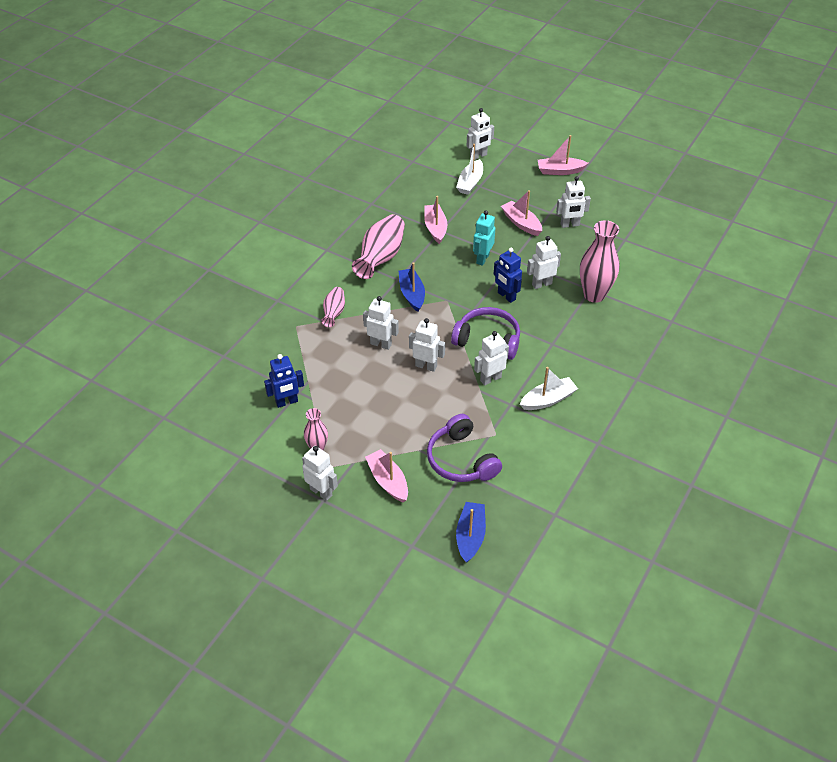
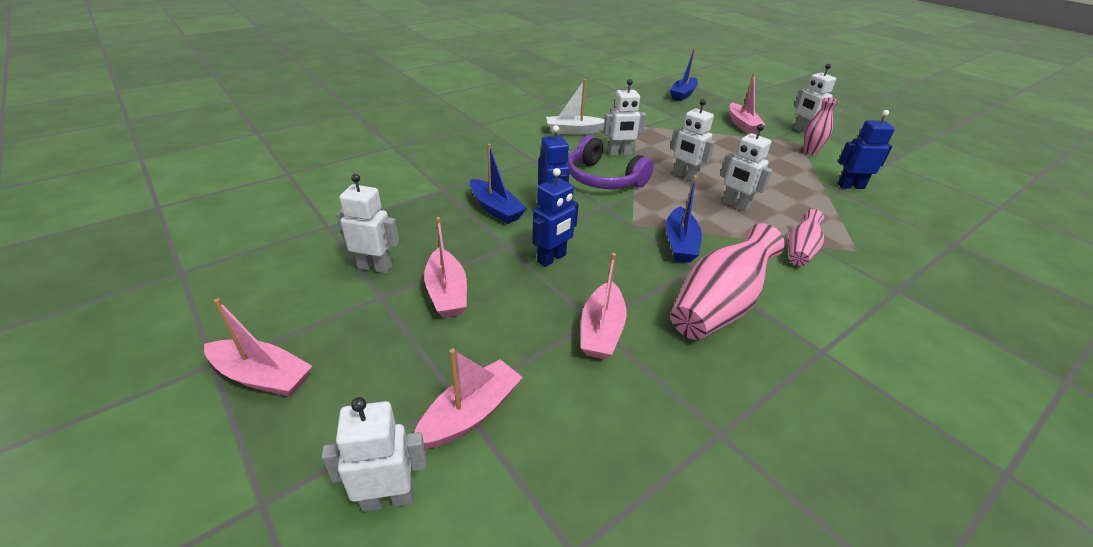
camera: 160 degrees left, 10 degrees down
(461, 459) = (674, 121): purple headphones -> none
(470, 183) = (470, 414): white boat -> pink boat
(482, 259) = (552, 259): turquoise robot -> blue robot
(541, 284) = (495, 209): white robot -> blue boat
(594, 295) = (444, 183): pink vase -> none

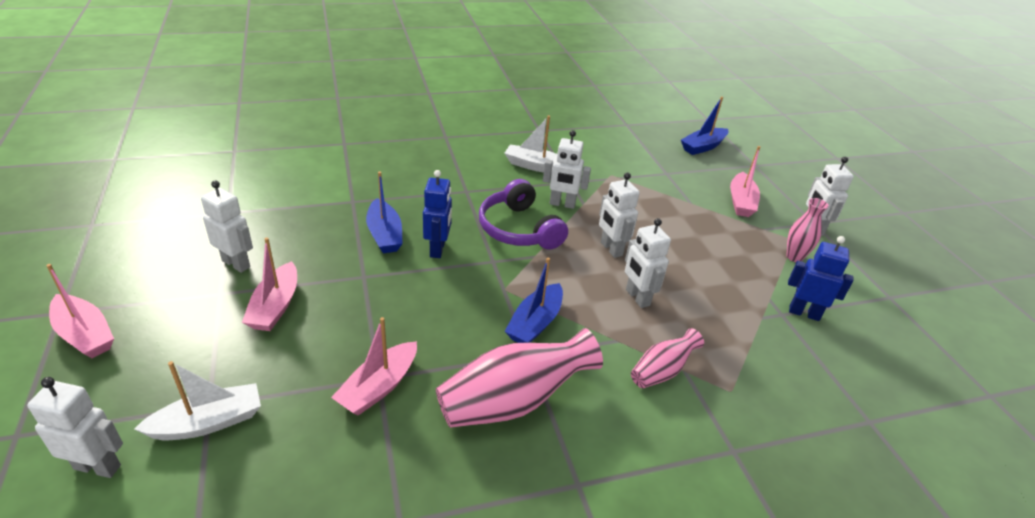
camera: 20 degrees right, 0 degrees up
(470, 414) = (208, 422): pink boat -> white boat
(552, 259) = (394, 301): blue robot -> none

